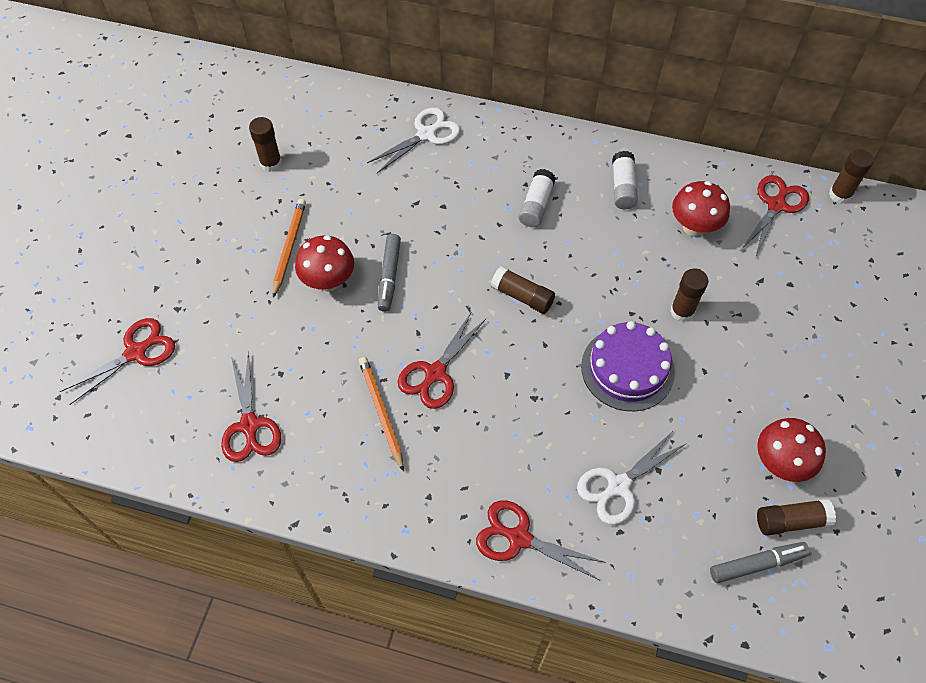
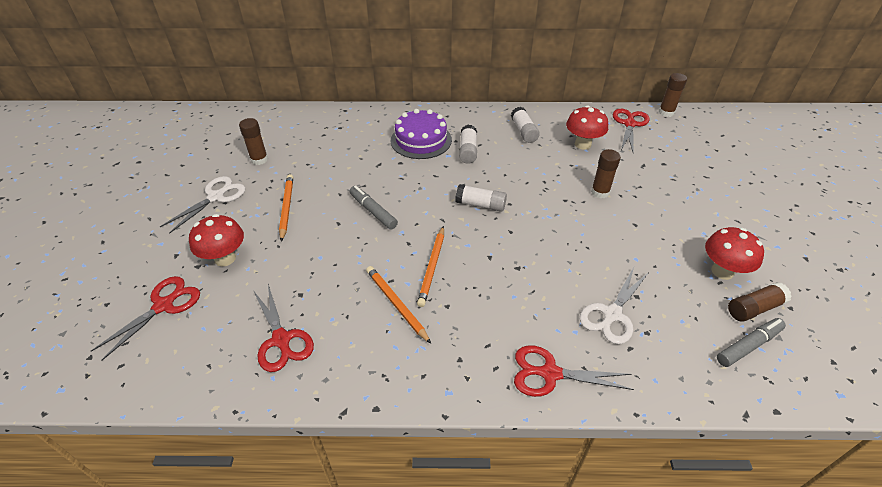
camera: 15 degrees left, 15 degrees down
(328, 281) = (325, 223): red mushroom -> red mushroom (225, 258)
(389, 276) = (373, 211): grey marker -> grey marker turned 150 degrees clockwise
(426, 134) = (373, 125): white scissors -> white scissors (216, 197)
(435, 373) = (432, 267): red scissors -> orange pencil
(522, 296) = (480, 205): brown glue stick -> white glue stick
(627, 369) = (579, 234): purple cake -> purple cake (421, 140)

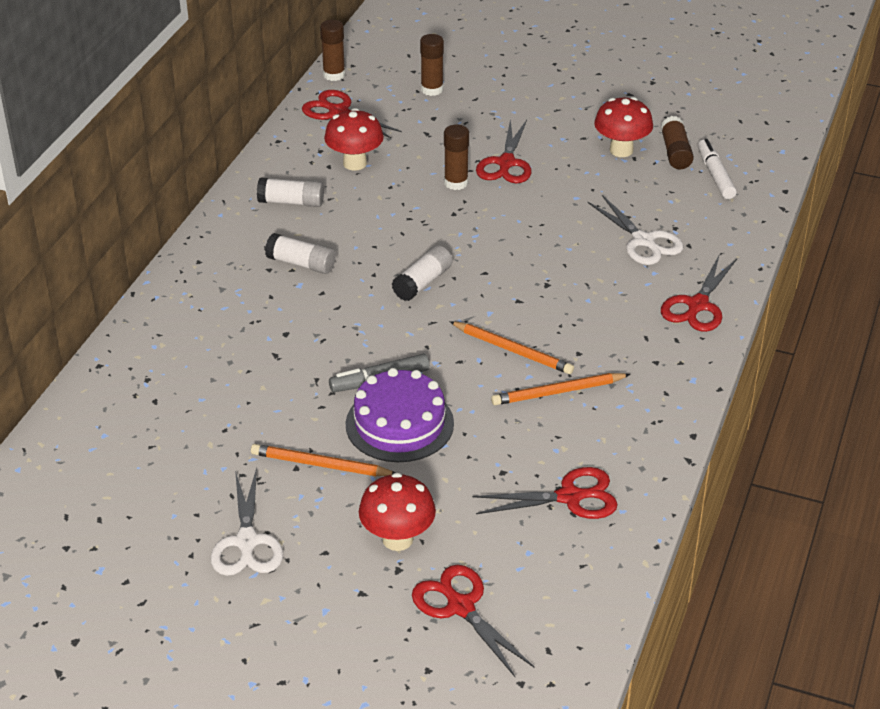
camera: 70 degrees left, 5 degrees down
(216, 197) = (246, 542): white scissors -> white scissors turned 150 degrees counterclockwise
(259, 159) = (176, 483): brown glue stick -> brown glue stick (432, 89)
(421, 140) = (244, 301): purple cake -> purple cake (399, 424)
(644, 210) = (506, 163): none -> red scissors
(748, 346) = (715, 175): grey marker -> white marker

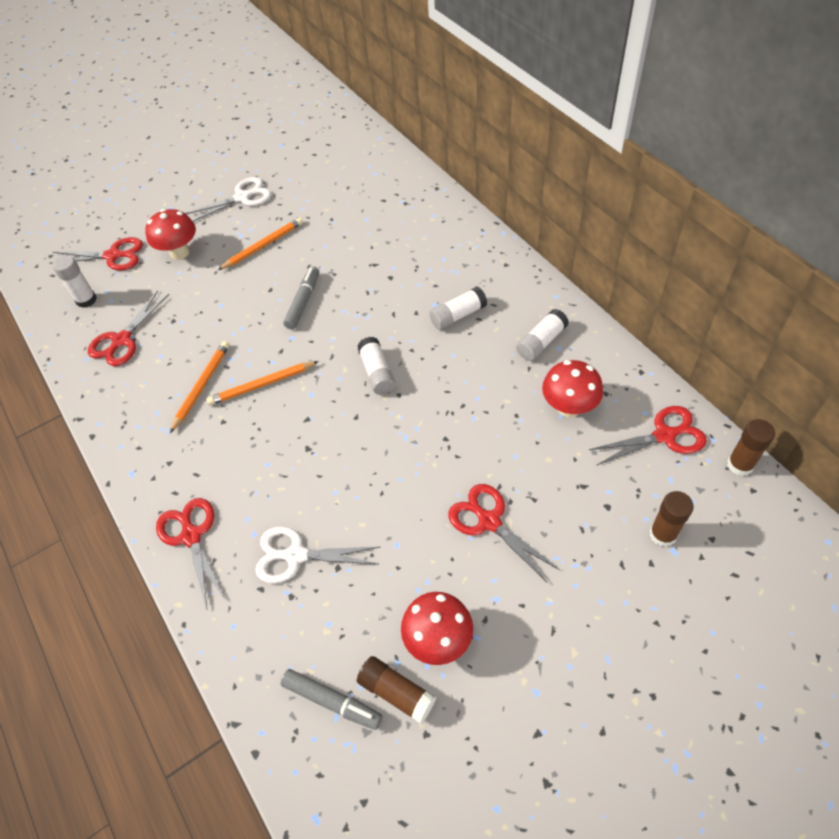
camera: 130 degrees right, 15 degrees up
(246, 542) = (242, 197): white scissors -> white scissors turned 120 degrees clockwise
(399, 424) = (258, 293): purple cake -> none
(456, 183) = (487, 464): brown glue stick -> none
(550, 577) = (86, 300): none -> white glue stick
(715, 175) = (332, 701): white marker -> grey marker

